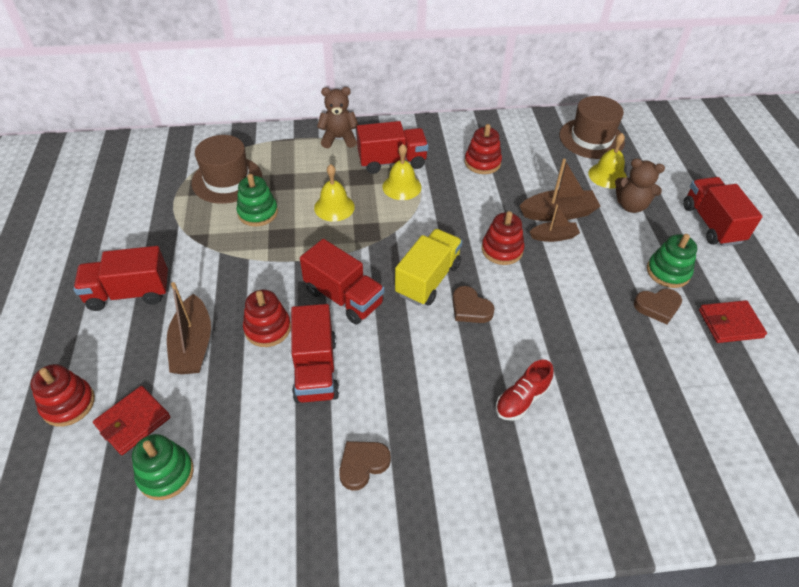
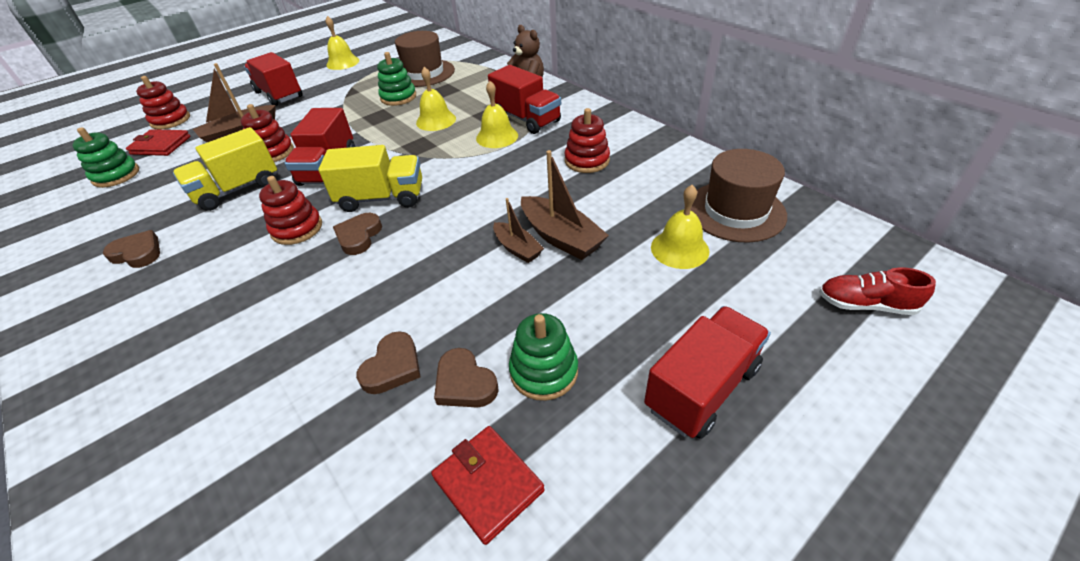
camera: 60 degrees right, 5 degrees down
(113, 223) = (343, 62): none -> yellow bell
(316, 369) = (237, 189): red truck -> yellow truck
(502, 250) = (461, 223): red stacking toy -> red stacking toy (297, 228)
(522, 399) = (246, 318): red shoe -> red shoe (865, 304)
(624, 333) = (392, 366): none -> brown heart
(631, 205) = (644, 289): brown teddy bear -> none

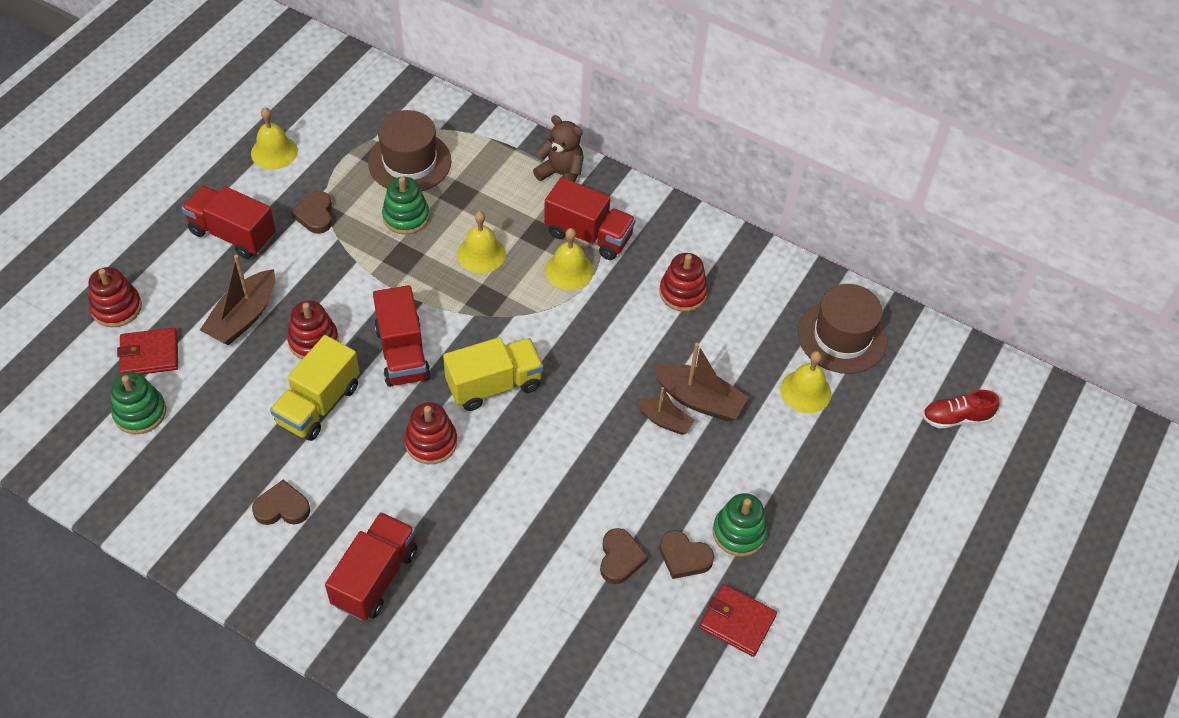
camera: 25 degrees left, 10 degrees up
(359, 236) = (503, 438): brown heart -> brown heart (315, 215)
(701, 387) = (854, 517): red truck -> red truck (375, 577)

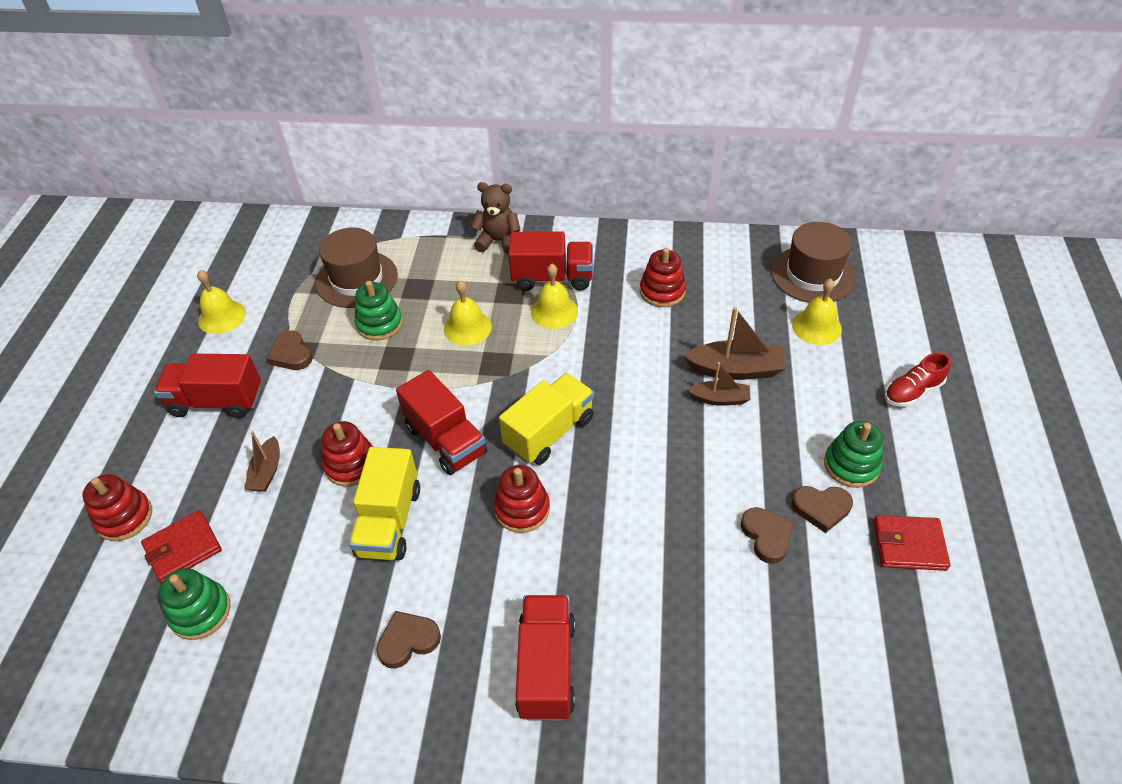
camera: 20 degrees left, 5 degrees down
(243, 317) = (267, 472): brown boat -> brown boat, size x0.61
(956, 418) = (946, 299): red shoe -> red shoe (912, 391)

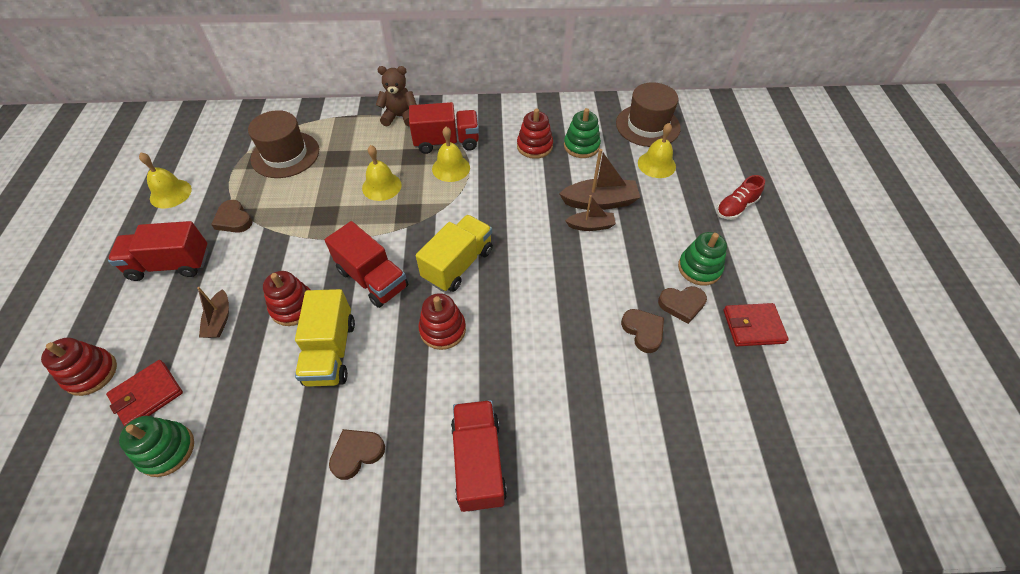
camera: 10 degrees left, 5 degrees up
(379, 324) = (307, 189): green stacking toy -> green stacking toy (581, 146)

